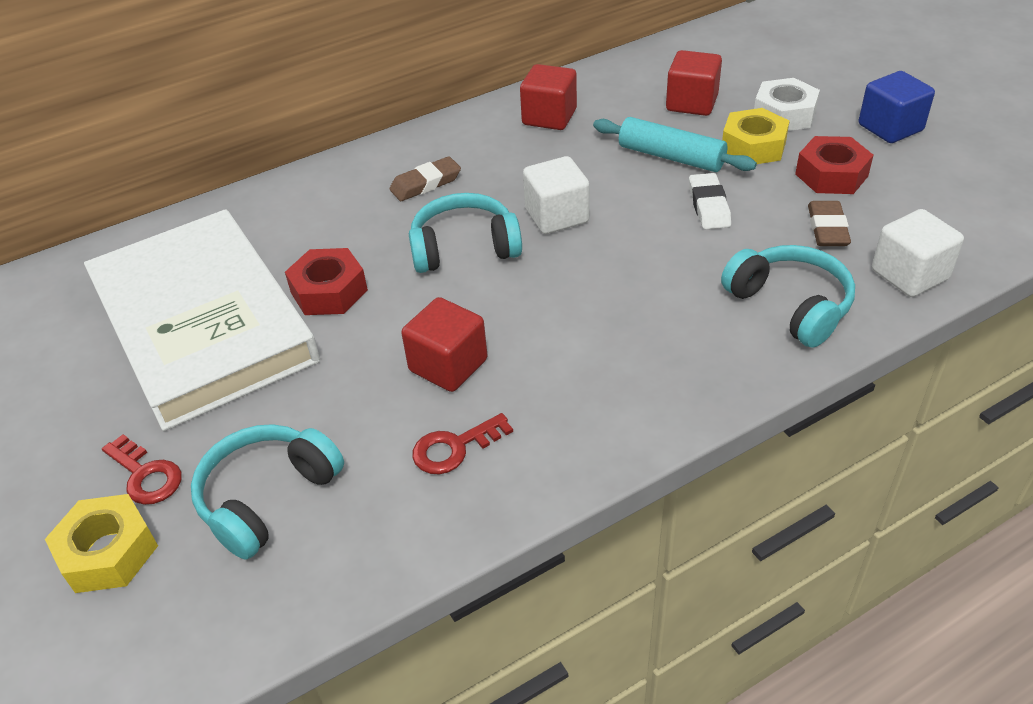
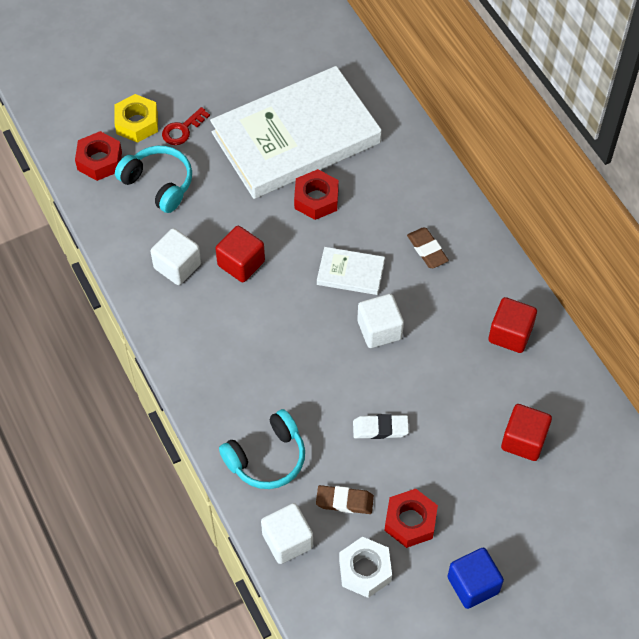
camera: 90 degrees right, 15 degrees up
(191, 607) = (99, 161): none -> red nut
(454, 448) = (177, 266): red key -> white cube
(464, 248) = (350, 273): turquoise headphones -> white book
(671, 157) = (446, 413): turquoise rolling pin -> none
(753, 146) = (455, 474): yellow nut -> none
(784, 114) = (500, 507): white nut -> white nut (365, 570)

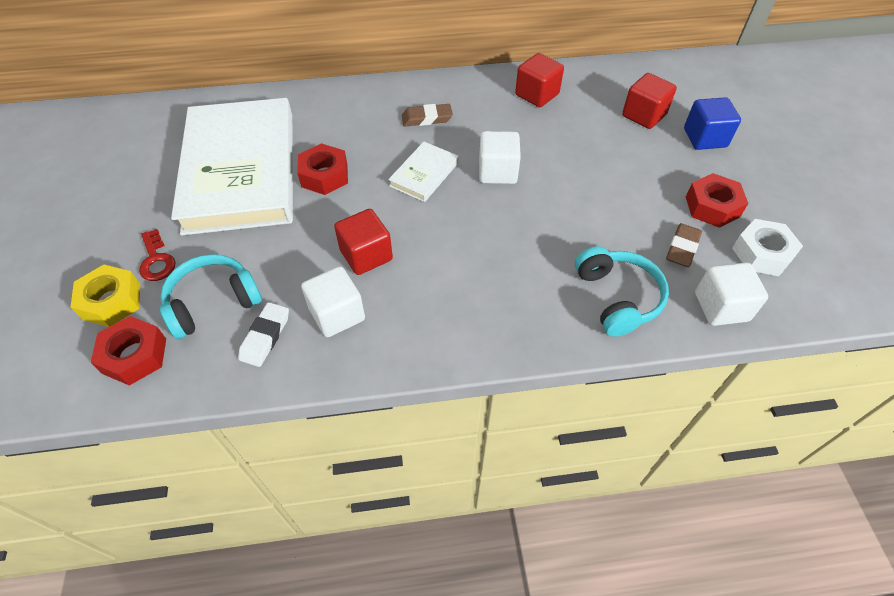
camera: 70 degrees left, 5 degrees down
(380, 429) = (607, 200): white eraser -> white eraser (265, 336)
(473, 585) = (782, 183): blue cube -> blue cube (705, 138)

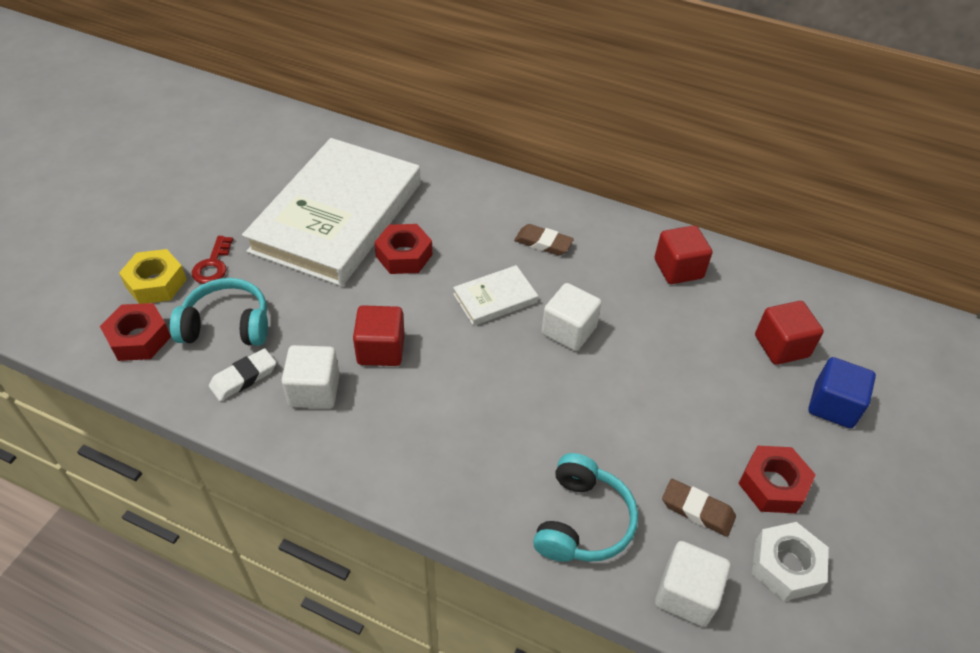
camera: 30 degrees right, 5 degrees down
(682, 248) = (697, 510): brown eraser -> brown eraser turned 60 degrees clockwise

